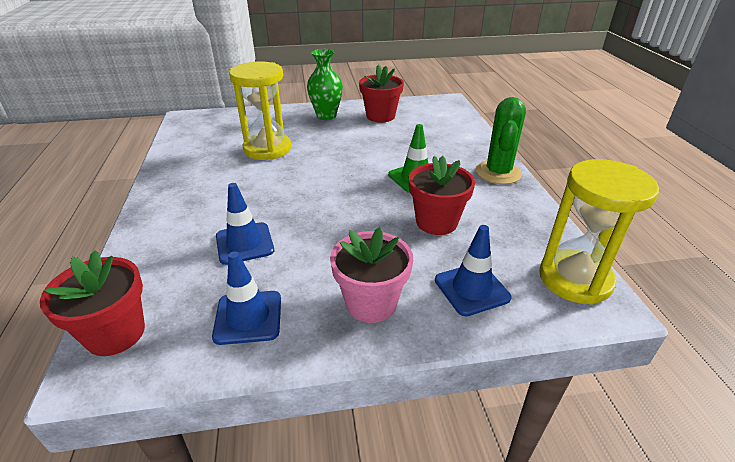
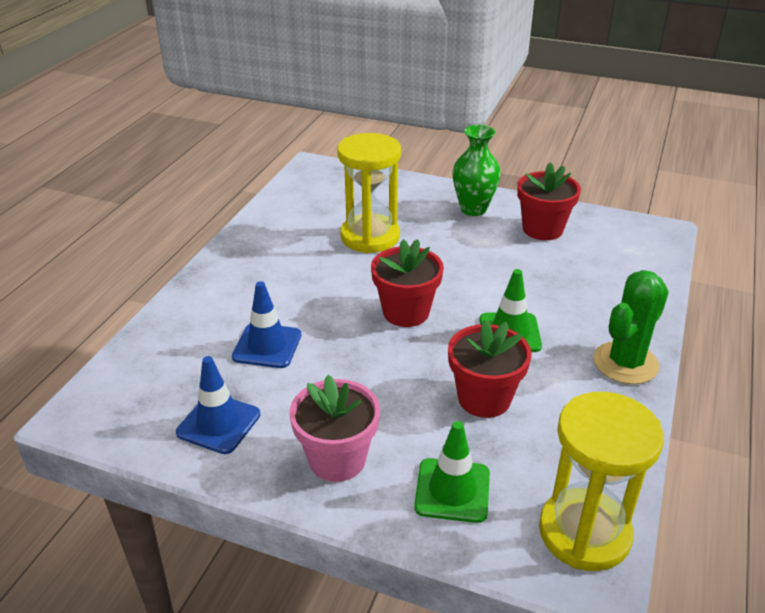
camera: 30 degrees right, 0 degrees up
(115, 333) = (109, 392): red flower pot -> red flower pot (406, 312)
(471, 289) = (452, 490): blue traffic cone -> green traffic cone

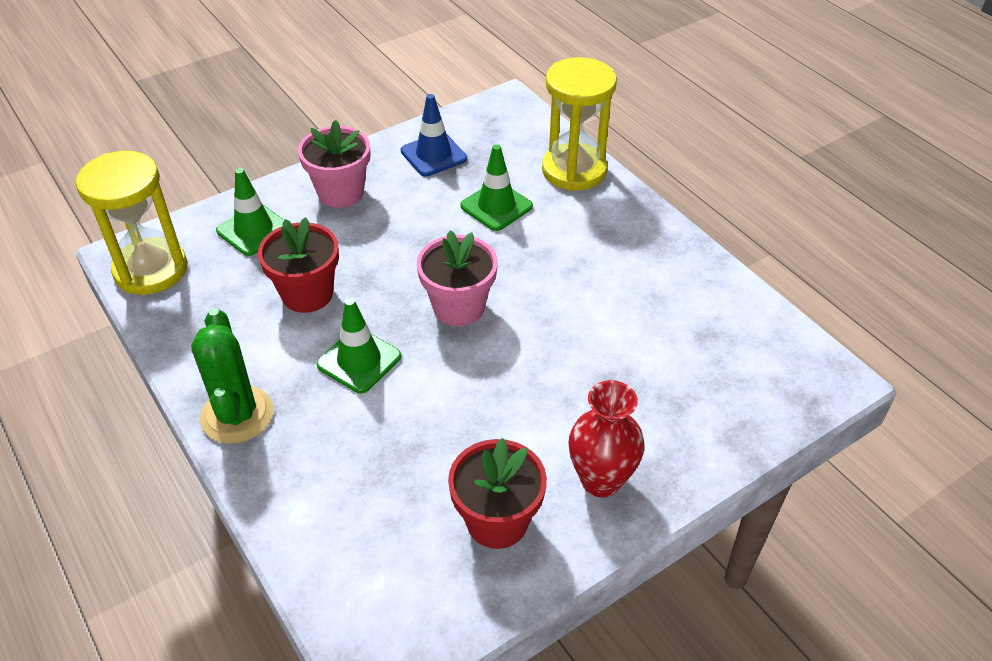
camera: 125 degrees right, 10 degrees up
(267, 346) = (496, 206): blue traffic cone -> green traffic cone
(370, 237) = (613, 348): yellow hourglass -> yellow hourglass (574, 170)
(406, 312) = (459, 307): red flower pot -> pink flower pot
(473, 209) = (601, 480): green vase -> red vase

